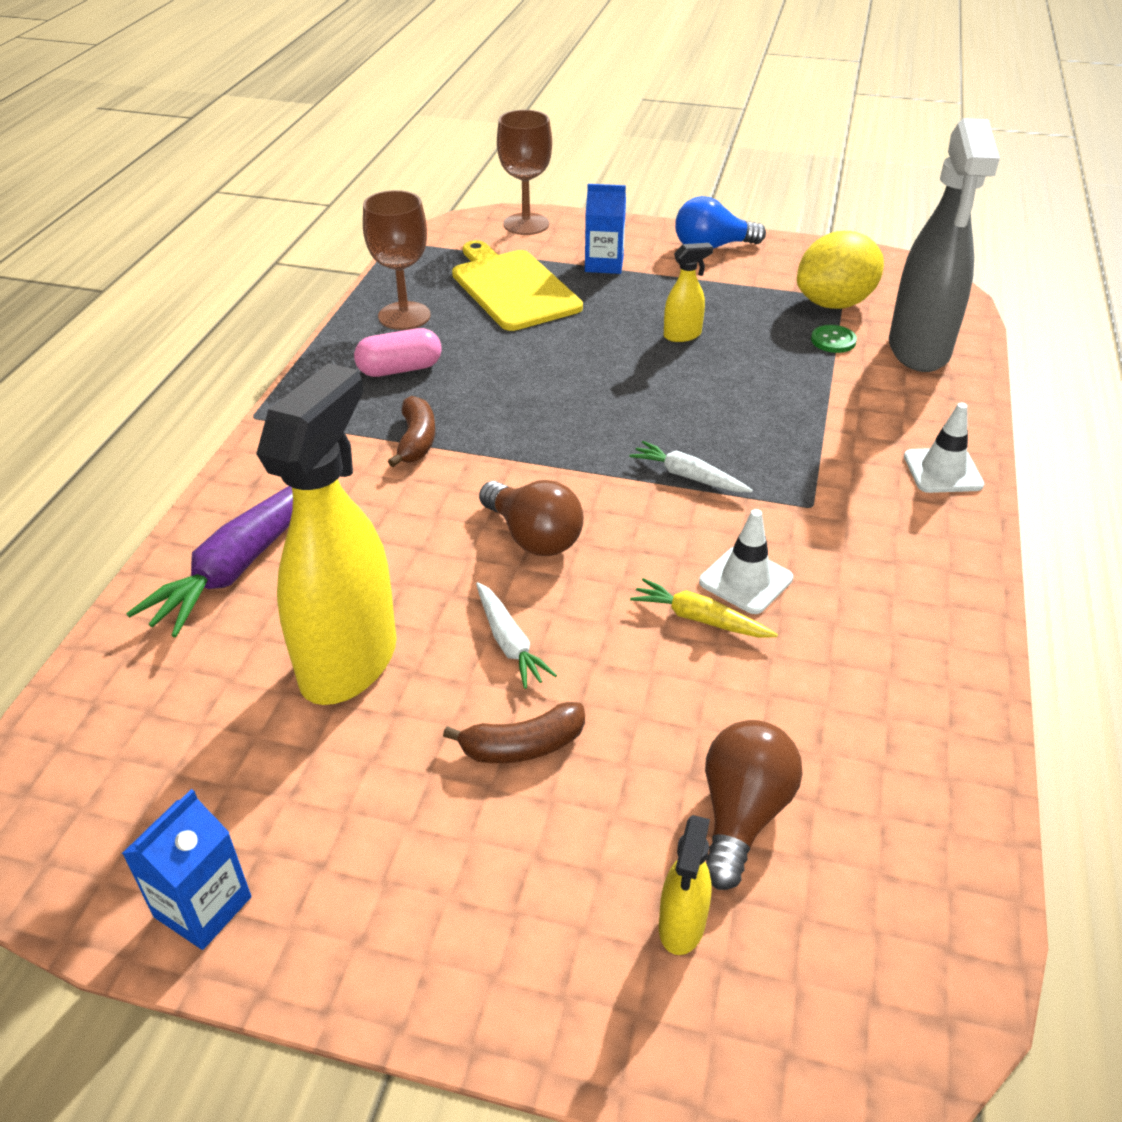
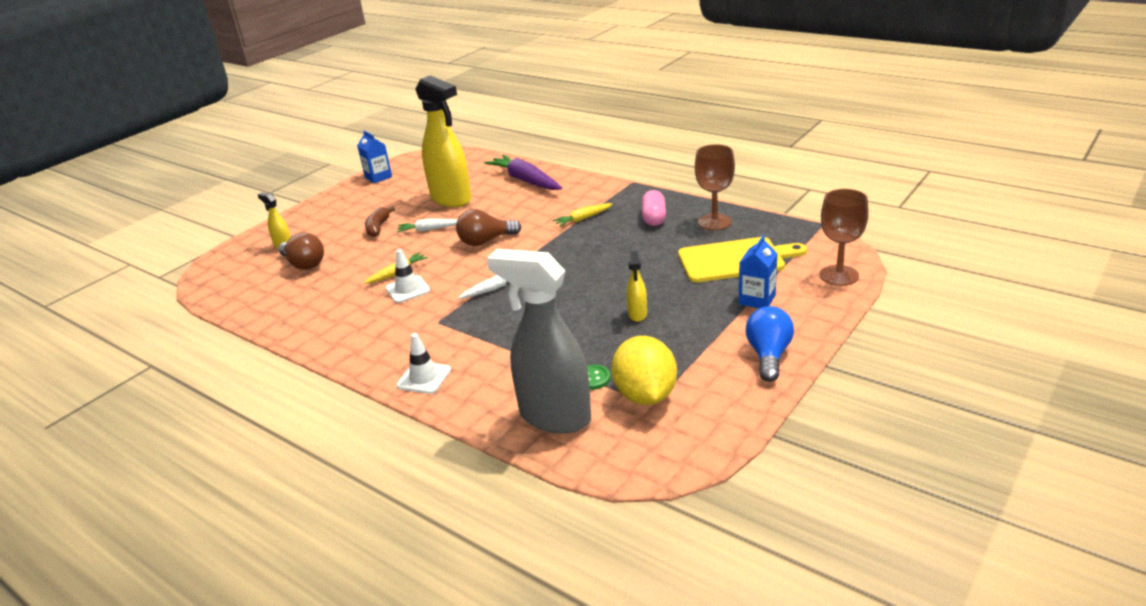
camera: 115 degrees right, 10 degrees down
(416, 441) = (583, 219): brown banana -> yellow carrot

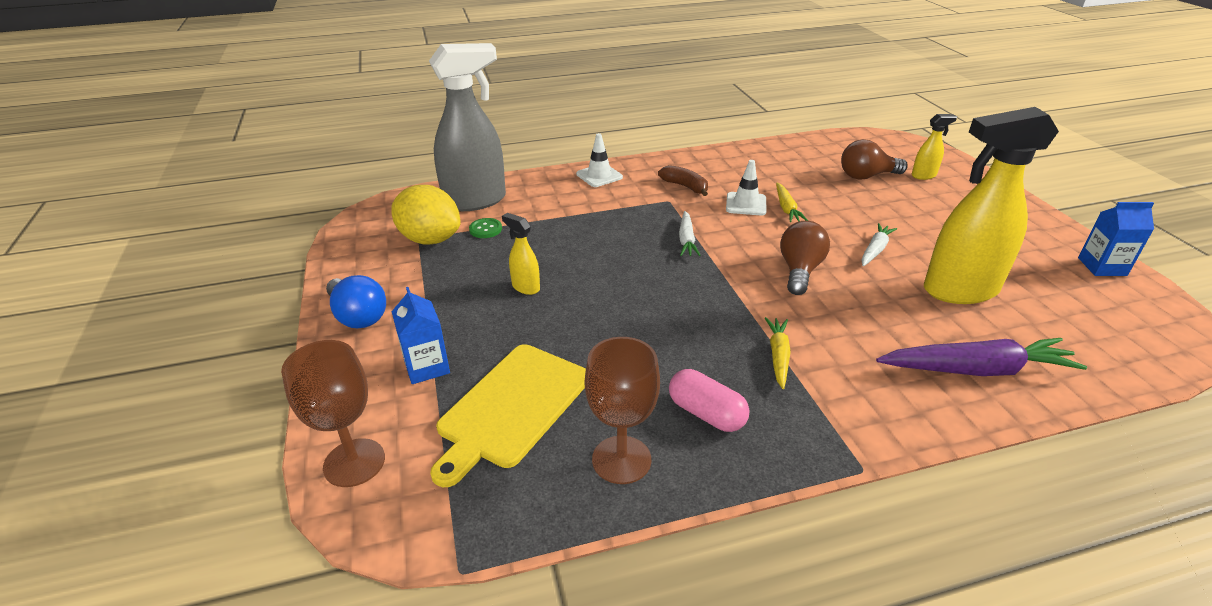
camera: 125 degrees right, 5 degrees up
(378, 227) = (916, 226): brown banana -> brown banana (685, 186)

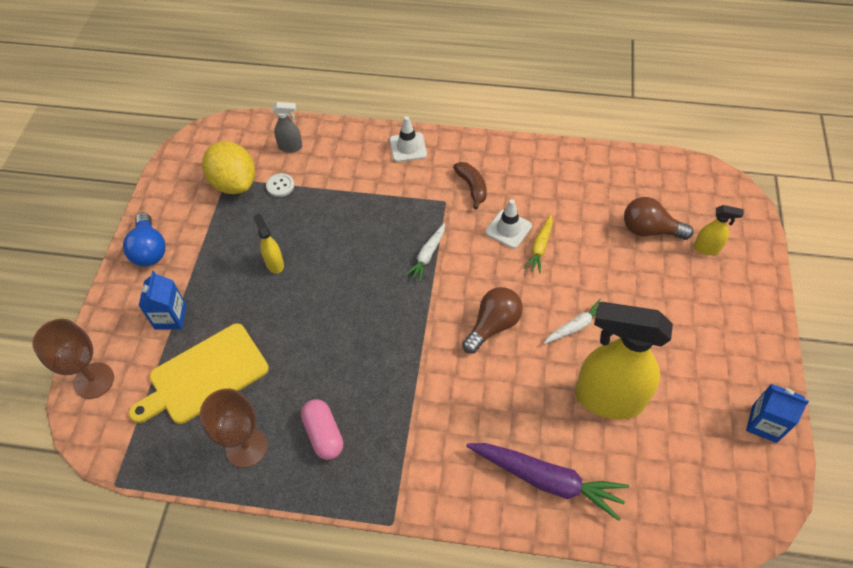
camera: 25 degrees right, 20 degrees up
(476, 201) = (291, 147): grey spray bottle -> grey spray bottle, size x0.44
(485, 229) = (280, 186): green button -> white button
(778, 356) = (409, 405): yellow carrot -> none

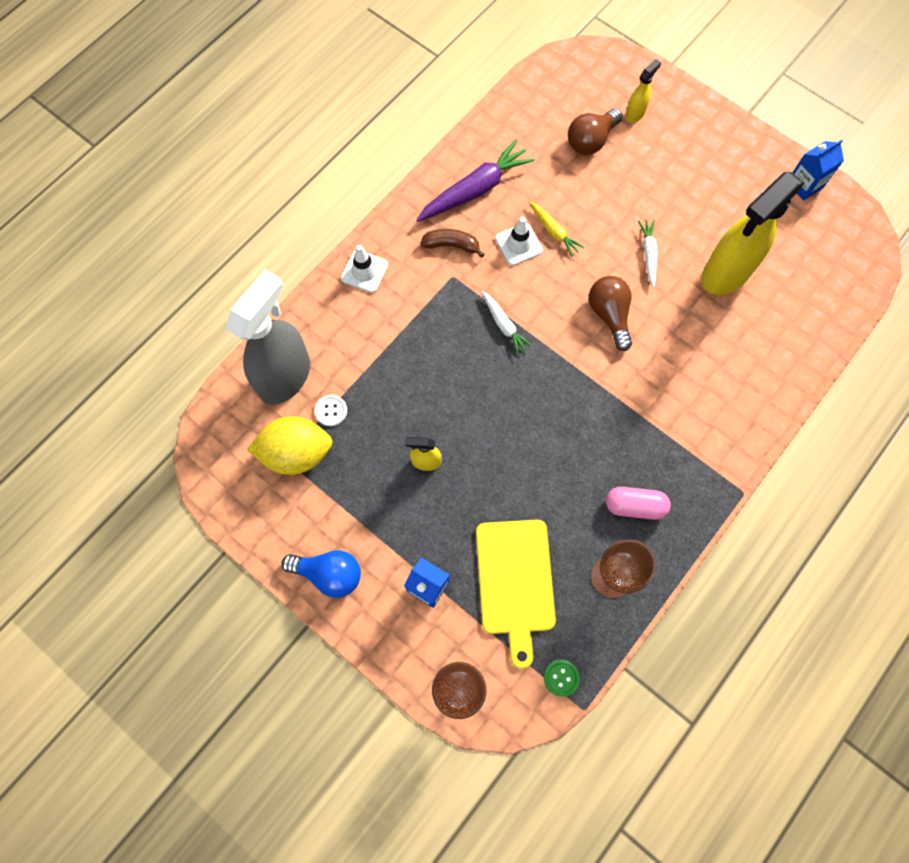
camera: 60 degrees left, 15 degrees up
(135, 452) = (561, 677): none -> green button
(291, 147) = (286, 376): grey spray bottle -> grey spray bottle, size x2.29
(546, 480) = (768, 359): purple carrot -> purple carrot (475, 190)

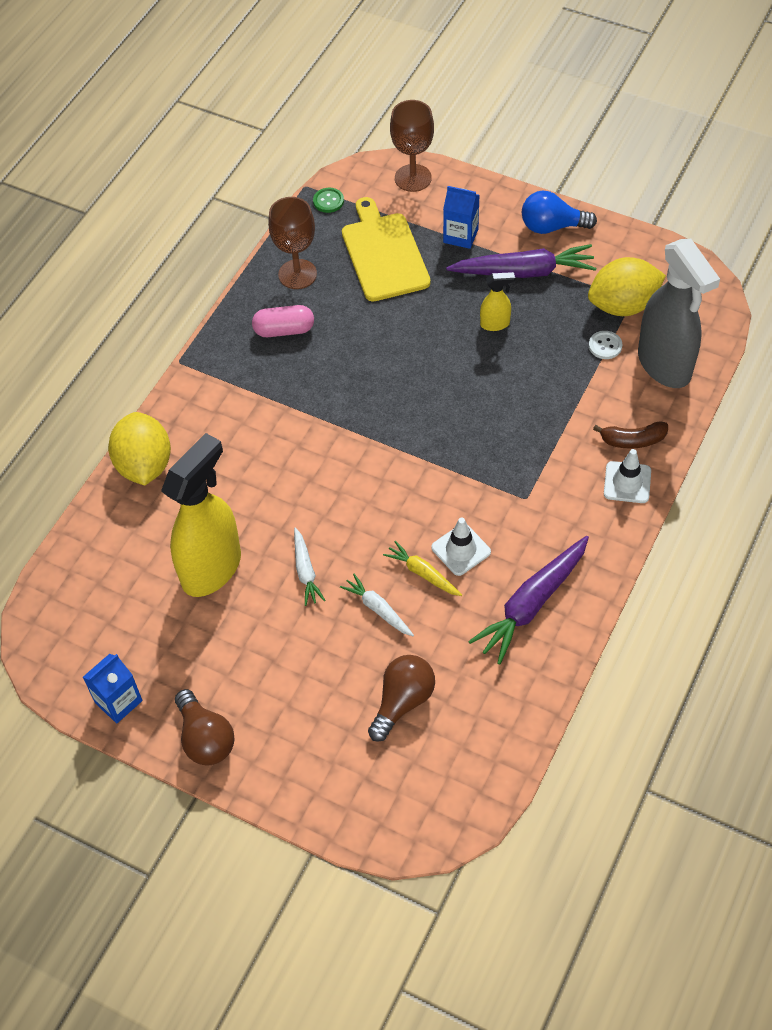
camera: 170 degrees right, 15 degrees down
(286, 376) = (664, 365): grey spray bottle -> grey spray bottle turned 45 degrees counterclockwise
(377, 520) = (524, 272): none -> purple carrot
(451, 245) = (538, 532): brown banana -> brown banana (633, 440)
(504, 325) = (453, 460): white carrot -> white carrot (378, 609)
(609, 315) = (339, 495): brown light bulb -> brown light bulb (205, 738)
(635, 114) = (350, 755): yellow spray bottle -> none
(780, 384) = (144, 465): none -> yellow lemon

